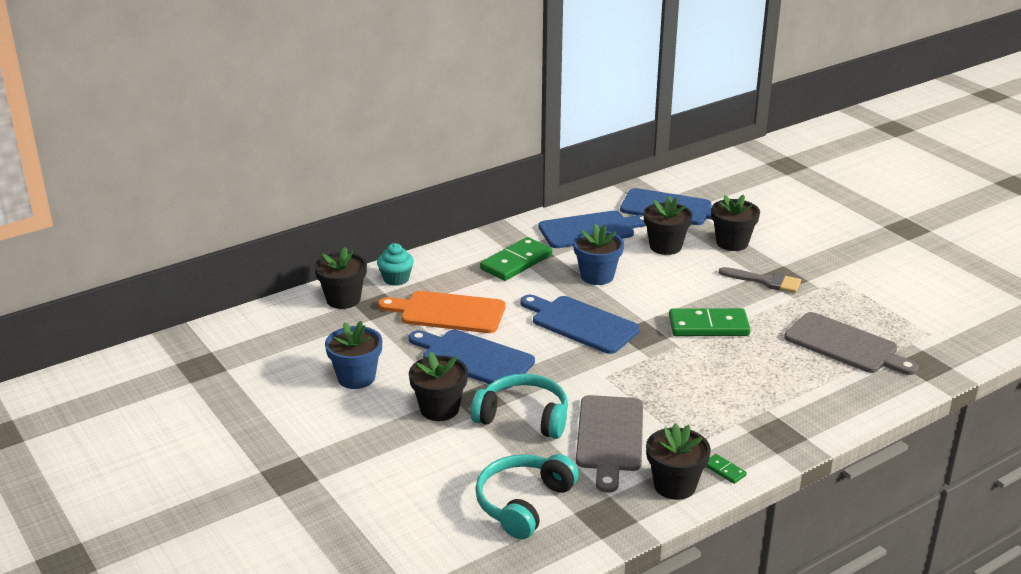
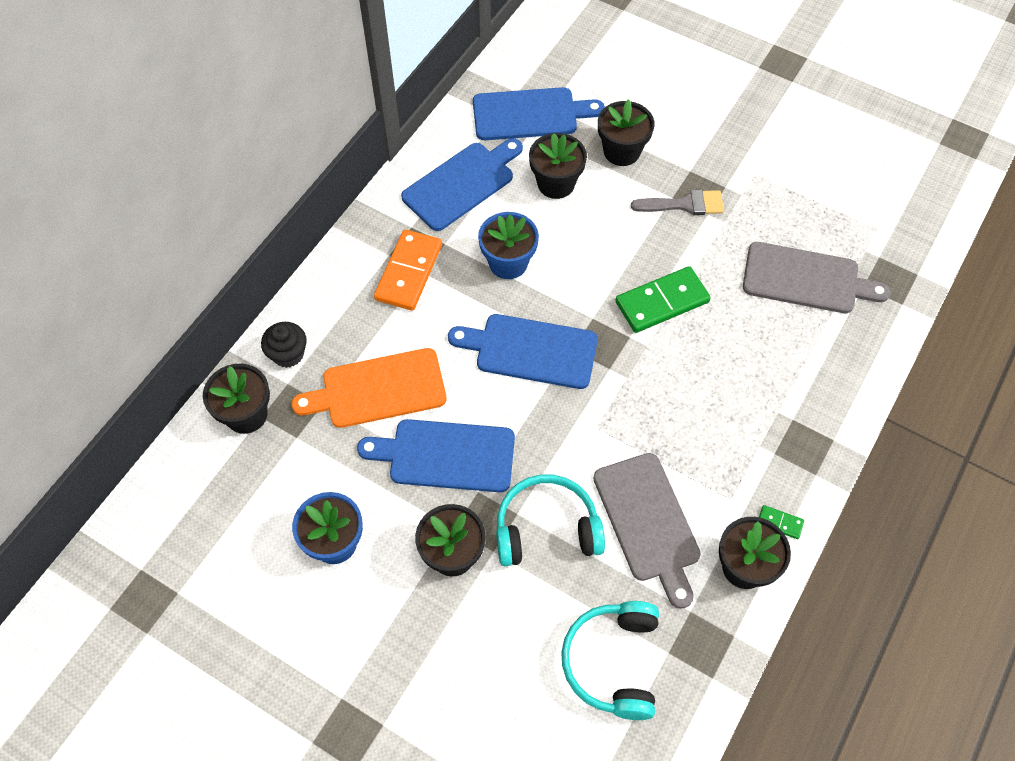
camera: 25 degrees left, 30 degrees up
(396, 279) = (288, 354): turquoise cupcake -> black cupcake
(516, 262) = (409, 272): green domino -> orange domino

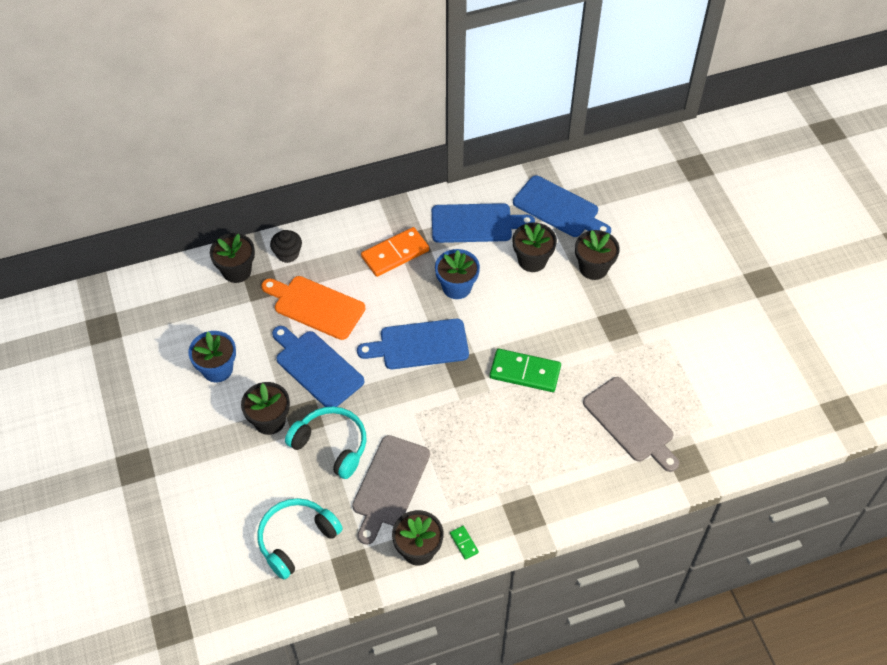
camera: 40 degrees right, 5 degrees down
(530, 351) = (419, 345): blue cutting board -> blue cutting board turned 60 degrees counterclockwise
(684, 204) = (600, 326): grey brush -> none

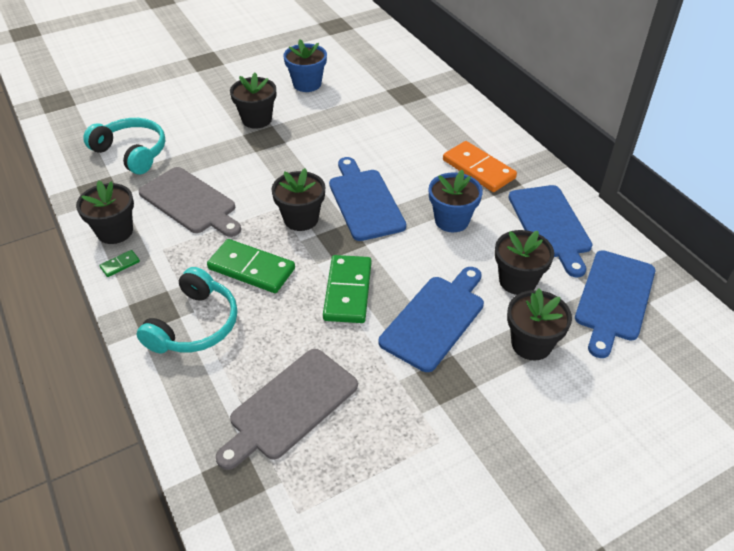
camera: 80 degrees right, 10 degrees down
(237, 271) = (417, 77): black flower pot -> black flower pot (301, 219)
(287, 254) = (448, 102): black cupcake -> none
(315, 306) = (392, 127): orange cutting board -> none
(316, 367) = (321, 138): blue cutting board -> blue cutting board (435, 319)
(331, 445) = (233, 159): turquoise headphones -> turquoise headphones (195, 325)
(389, 485) = (190, 202): grey cutting board -> grey cutting board turned 150 degrees counterclockwise
(488, 439) = (251, 269): none -> green domino

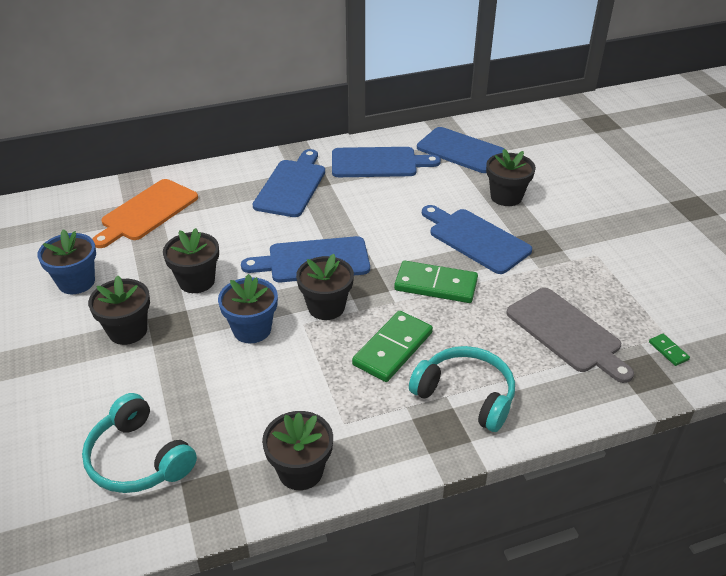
camera: 80 degrees left, 5 degrees down
(120, 264) = (362, 463): green domino -> green domino (668, 351)
(132, 152) = (138, 459): turquoise headphones -> turquoise headphones turned 90 degrees counterclockwise
(190, 202) = (268, 397): grey cutting board -> none
(404, 96) = (147, 212): none -> orange cutting board
(452, 220) = (357, 212): blue flower pot -> blue flower pot (252, 329)
(478, 169) = (291, 186): orange domino -> blue cutting board
(517, 281) = (439, 191): black flower pot -> black flower pot (196, 281)

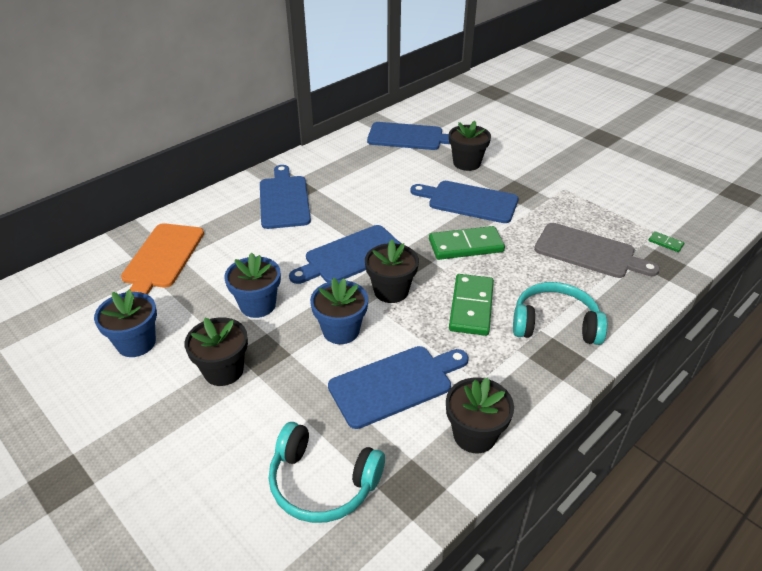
camera: 25 degrees left, 0 degrees up
(196, 281) = (258, 305): black flower pot -> blue flower pot
(378, 163) = (345, 162): blue cutting board -> blue cutting board (395, 384)

